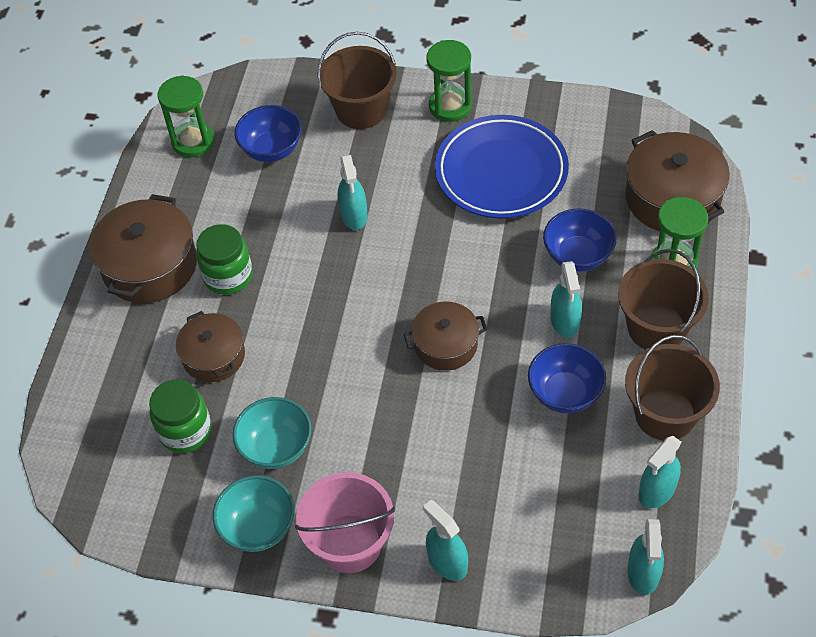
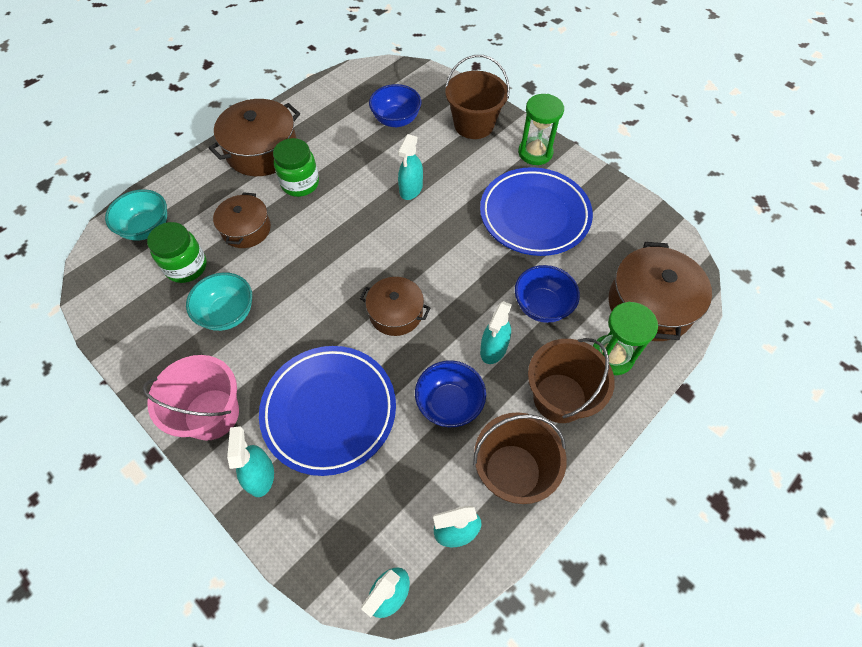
camera: 30 degrees right, 5 degrees up
(193, 141) = (354, 90): green hourglass -> none
(258, 527) = (168, 361): turquoise bowl -> turquoise bowl (147, 228)
(461, 469) = (329, 411): none -> blue plate

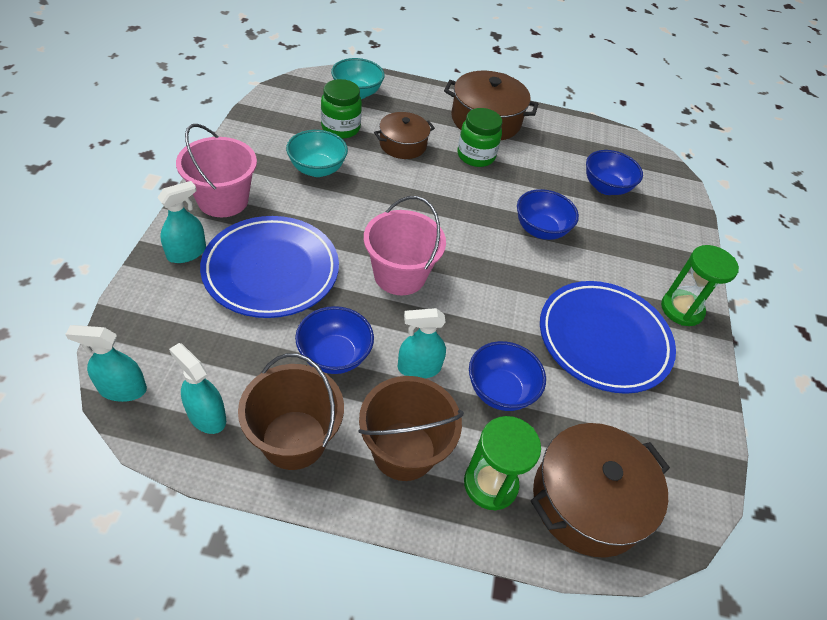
camera: 50 degrees right, 10 degrees down
(395, 313) = (399, 275): brown pot -> pink bucket
(411, 189) = (540, 230): turquoise spray bottle -> blue bowl
(474, 125) = (662, 245): brown bucket -> none

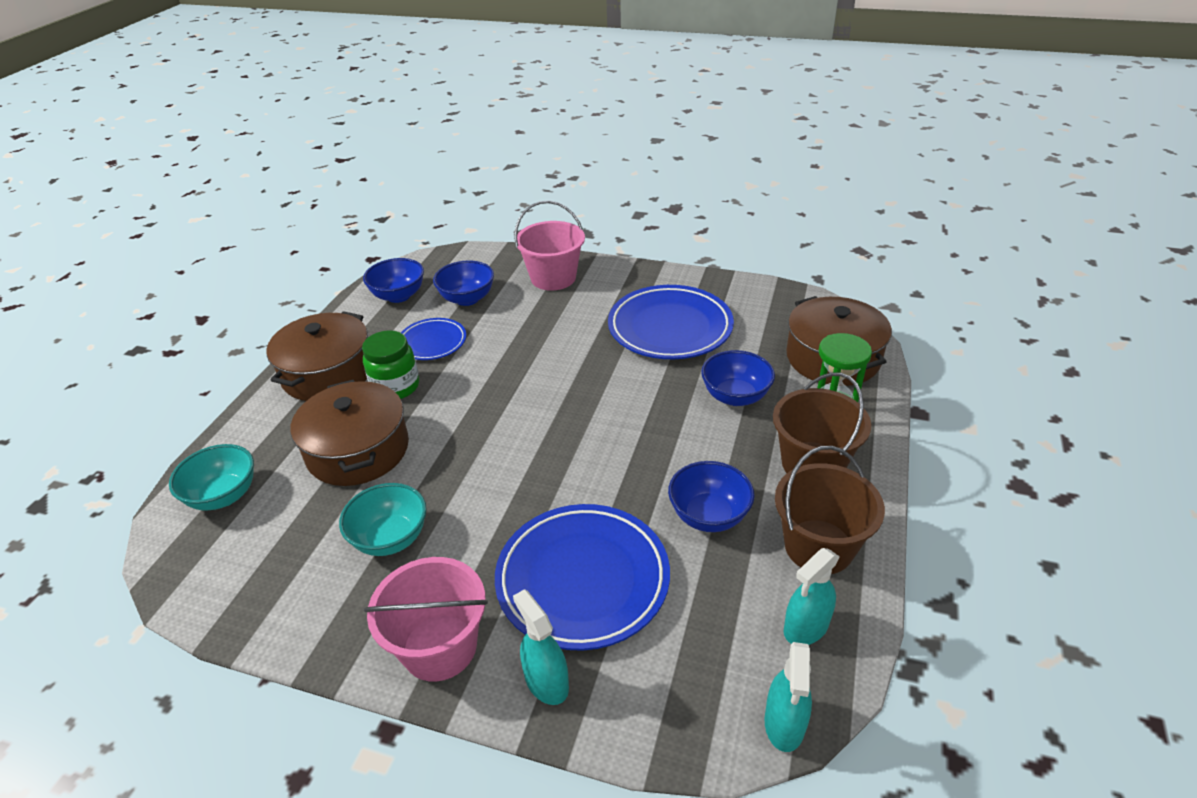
camera: 75 degrees left, 10 degrees down
(340, 128) = (304, 514): green jar -> none
(399, 275) = (590, 460): pink bucket -> pink bucket (553, 278)
(403, 144) = (358, 450): brown pot -> brown pot, size x1.60
(419, 368) = (716, 450): turquoise spray bottle -> none
(536, 171) = (432, 342): none -> blue plate
(540, 230) = (526, 350): blue bowl -> blue bowl (398, 296)
(681, 309) = (632, 280): green hourglass -> none

